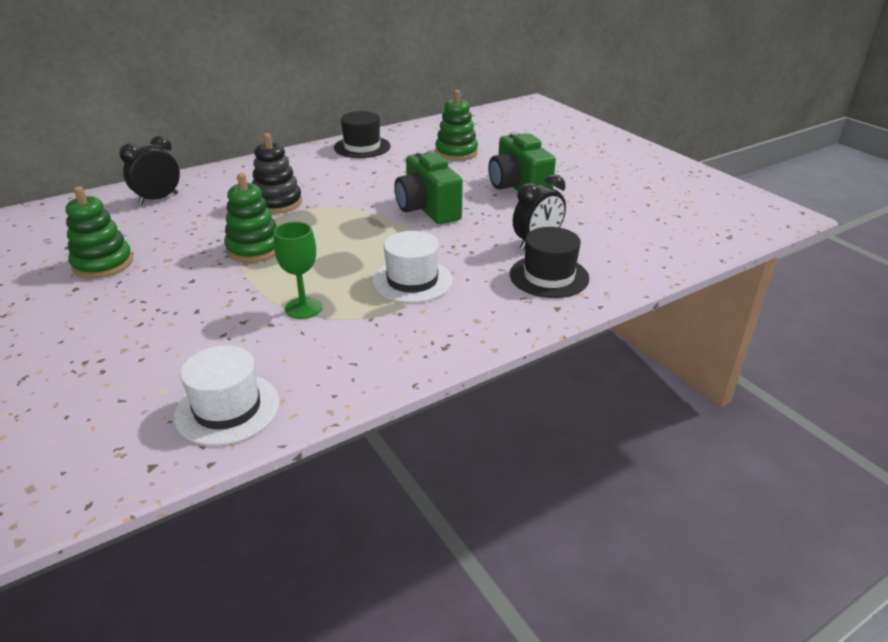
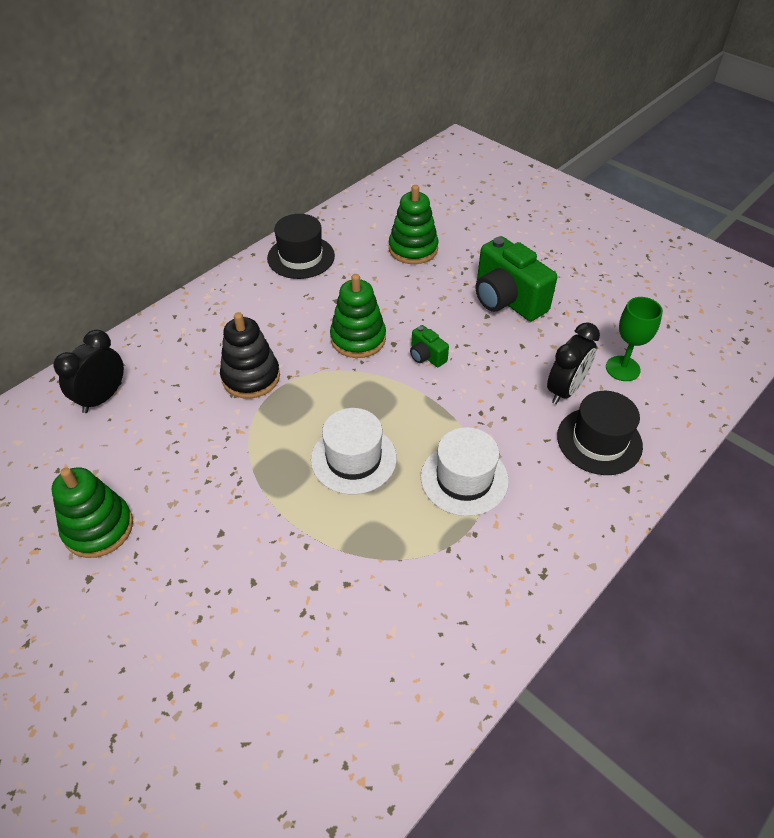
camera: 15 degrees left, 15 degrees up
(227, 409) = (367, 725): white hat -> white hat (353, 459)
(254, 249) = (265, 463): green stacking toy -> green stacking toy (358, 339)
(303, 308) = (370, 549): green goblet -> green goblet (622, 368)
(427, 209) = (426, 356): green camera -> green camera, size x0.47

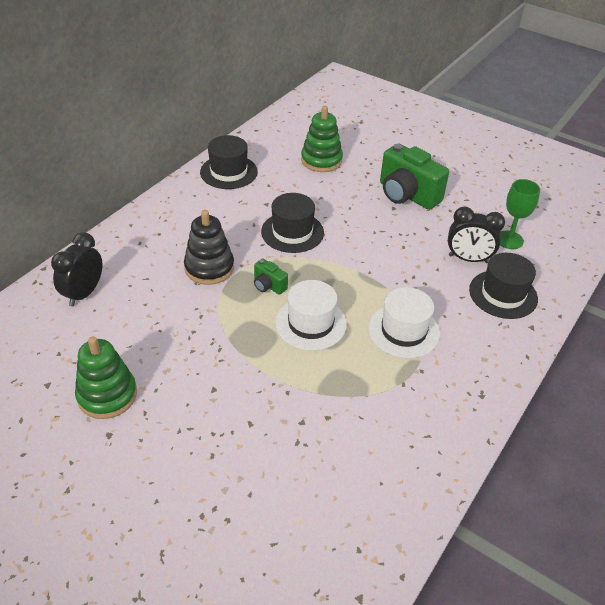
camera: 10 degrees left, 5 degrees down
(358, 339) = (292, 232): green stacking toy -> black hat
(426, 356) = (352, 241): green camera -> green camera (268, 286)
(565, 390) = (468, 259): black clock -> black clock turned 75 degrees clockwise

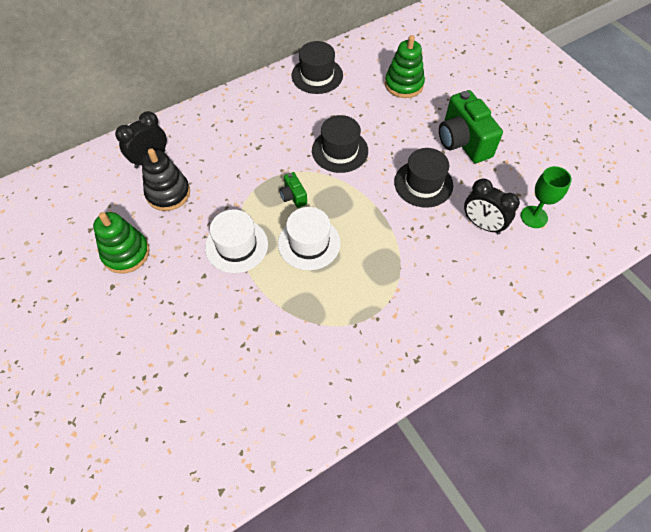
camera: 25 degrees right, 15 degrees up
(209, 268) = (254, 165): black stacking toy -> black stacking toy (168, 193)
(403, 331) = (383, 276): white hat -> white hat (236, 245)
(503, 294) = (494, 270): black hat -> black hat (423, 183)

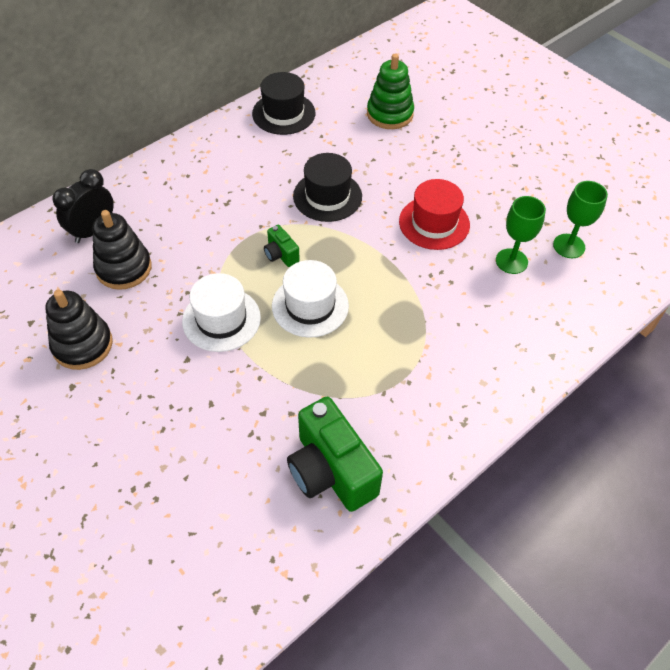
camera: 10 degrees left, 5 degrees down
(126, 253) = (82, 345): green stacking toy -> black stacking toy
(423, 183) = (434, 223): black hat -> red hat
(462, 142) = (471, 171): green camera -> green camera (331, 471)
(482, 224) = (511, 261): black clock -> green goblet

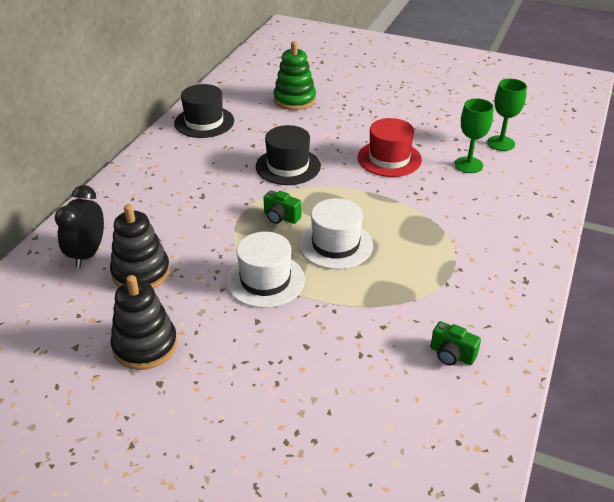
camera: 25 degrees left, 15 degrees down
(331, 471) = (451, 355): green camera -> green camera, size x0.47

